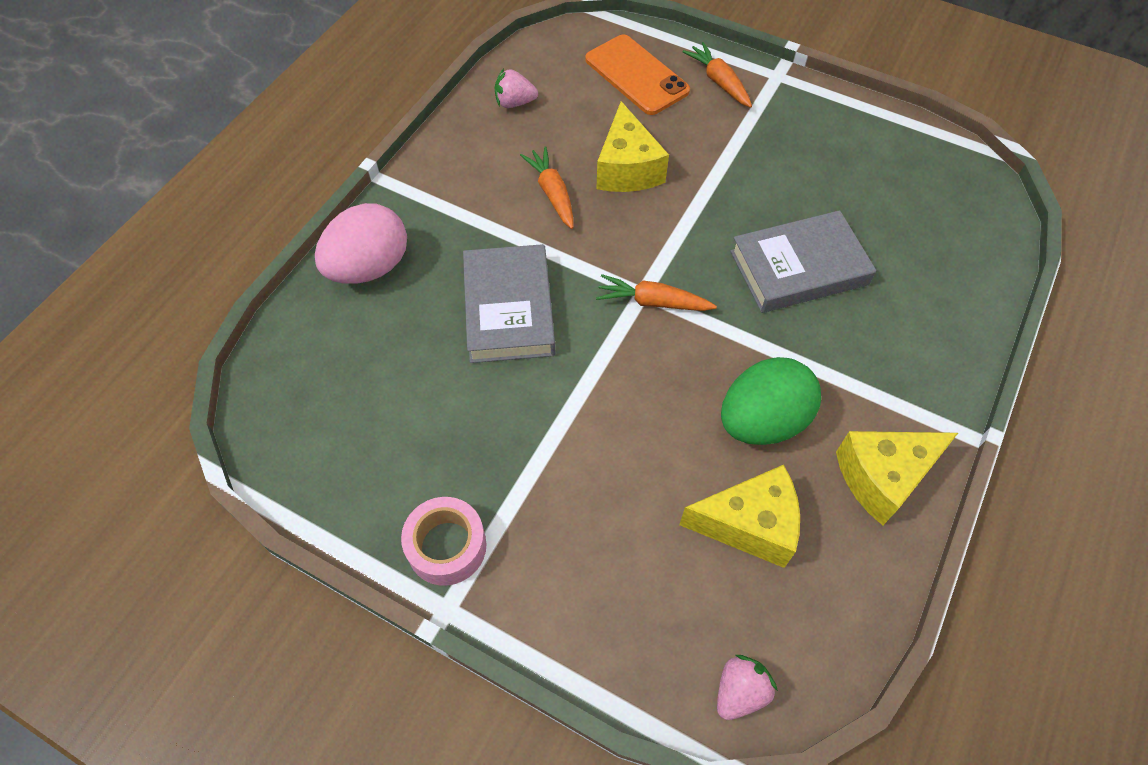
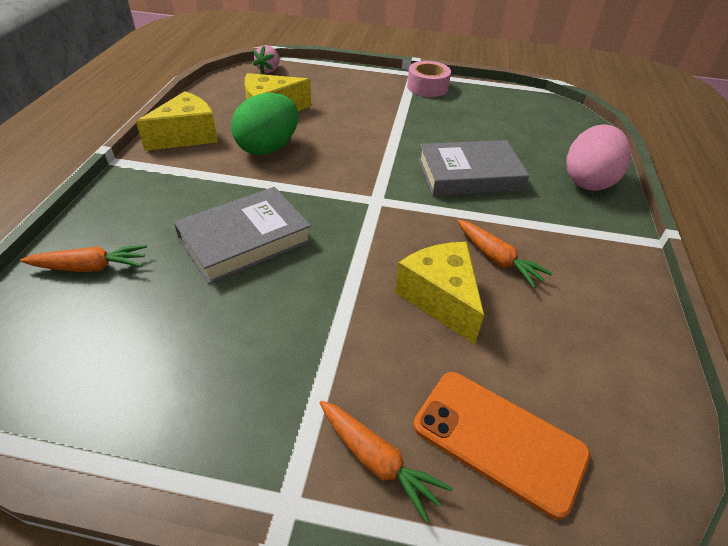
camera: 160 degrees right, 15 degrees down
(509, 309) = (469, 175): grey book -> grey book turned 75 degrees counterclockwise
(514, 103) = (614, 351): pink strawberry -> none
(652, 302) = (366, 195): orange carrot -> orange carrot (91, 267)

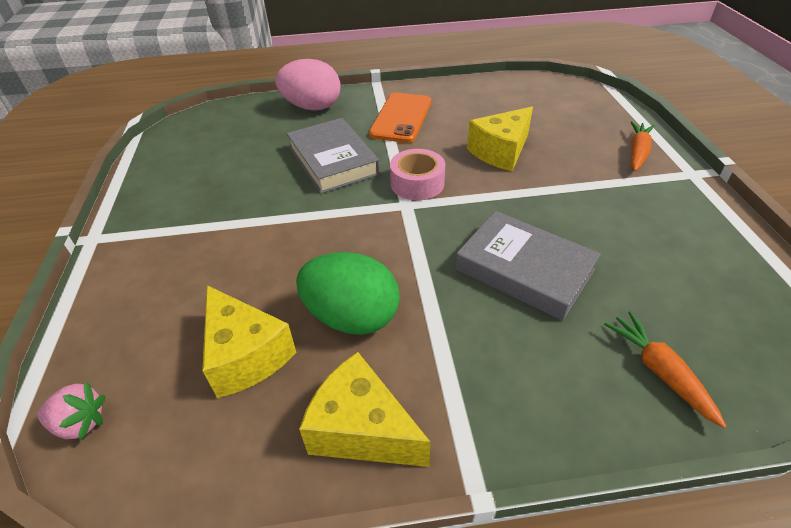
camera: 105 degrees left, 0 degrees up
(427, 87) = (138, 218): pink tape -> pink tape (417, 183)
(497, 259) = (440, 135): orange carrot -> none
(499, 440) = (583, 120): orange phone -> orange phone (401, 118)

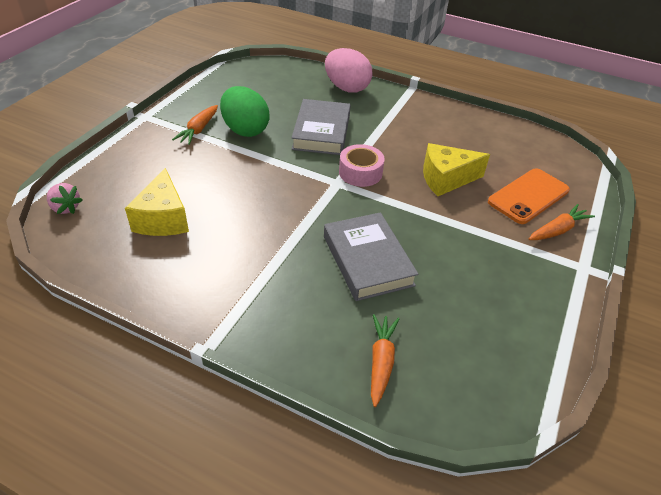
camera: 30 degrees right, 0 degrees up
(184, 222) = (198, 130): none -> orange carrot
(352, 317) = (235, 230): green egg -> green egg (245, 130)
(362, 429) = (183, 287): yellow cheese -> none
(401, 118) = (401, 122): orange phone -> orange phone (528, 196)

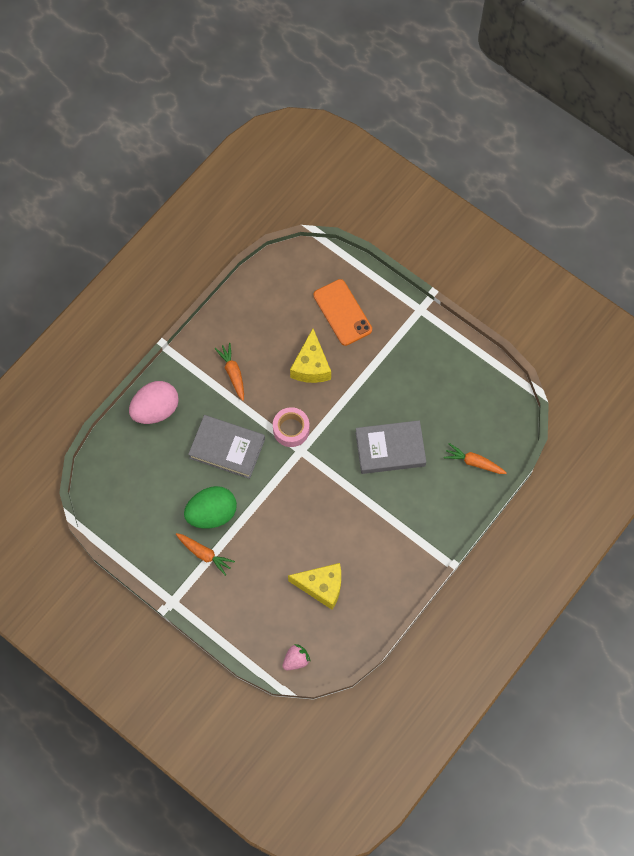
camera: 75 degrees left, 25 degrees up
(558, 230) = (382, 309): orange carrot -> orange carrot (233, 373)

